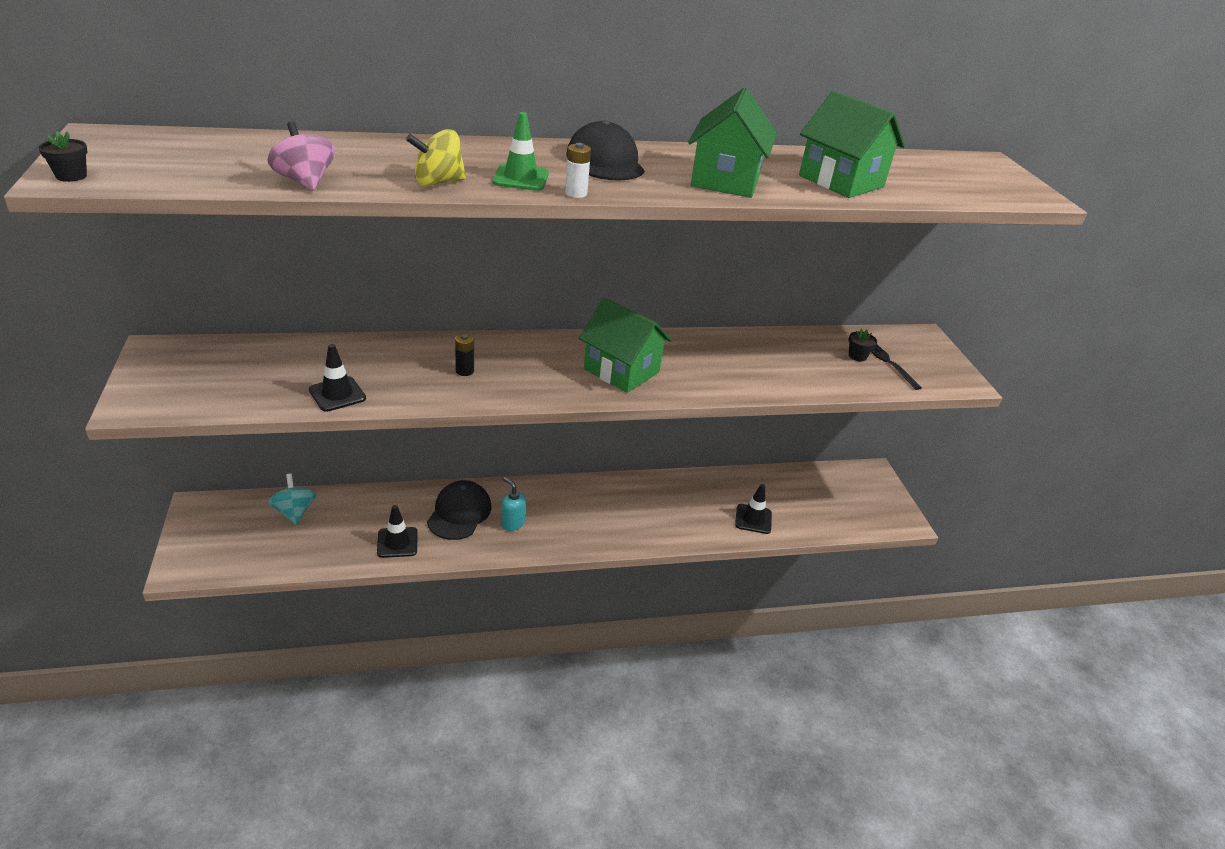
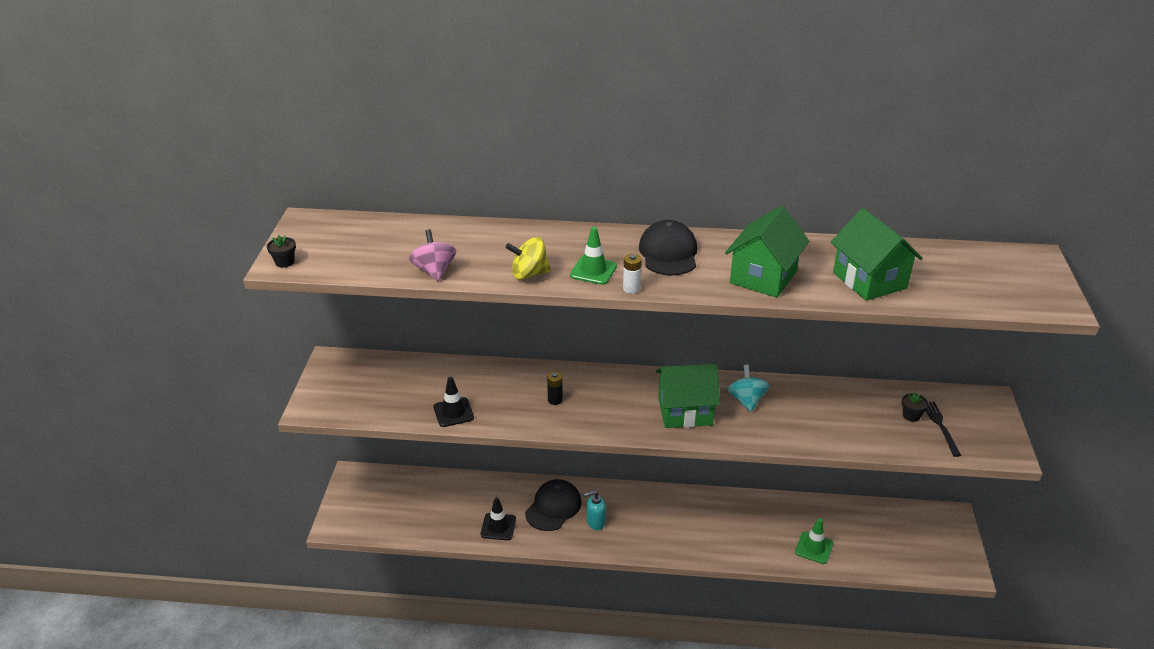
camera: 20 degrees right, 0 degrees up
(294, 512) = (424, 489): turquoise spinning top -> turquoise spinning top (746, 400)
(512, 523) = (595, 522): turquoise soap dispenser -> turquoise soap dispenser turned 75 degrees counterclockwise
(621, 371) = (685, 411): green house -> green house turned 60 degrees counterclockwise
(753, 519) = (814, 548): black traffic cone -> green traffic cone

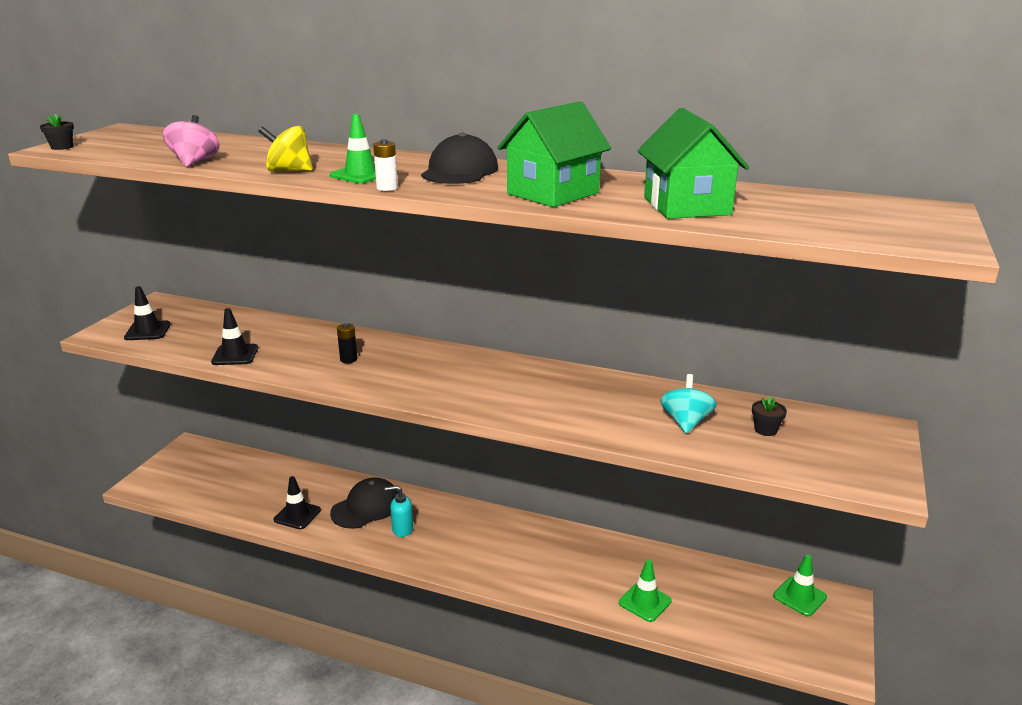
camera: 15 degrees right, 10 degrees down
(351, 398) = (147, 331): none -> black traffic cone
(685, 411) = (485, 388): green house -> none
(746, 400) = (564, 388): turquoise spinning top -> turquoise spinning top (686, 422)
(922, 519) = (799, 596): none -> green traffic cone
(940, 426) = (800, 445): black fork -> none

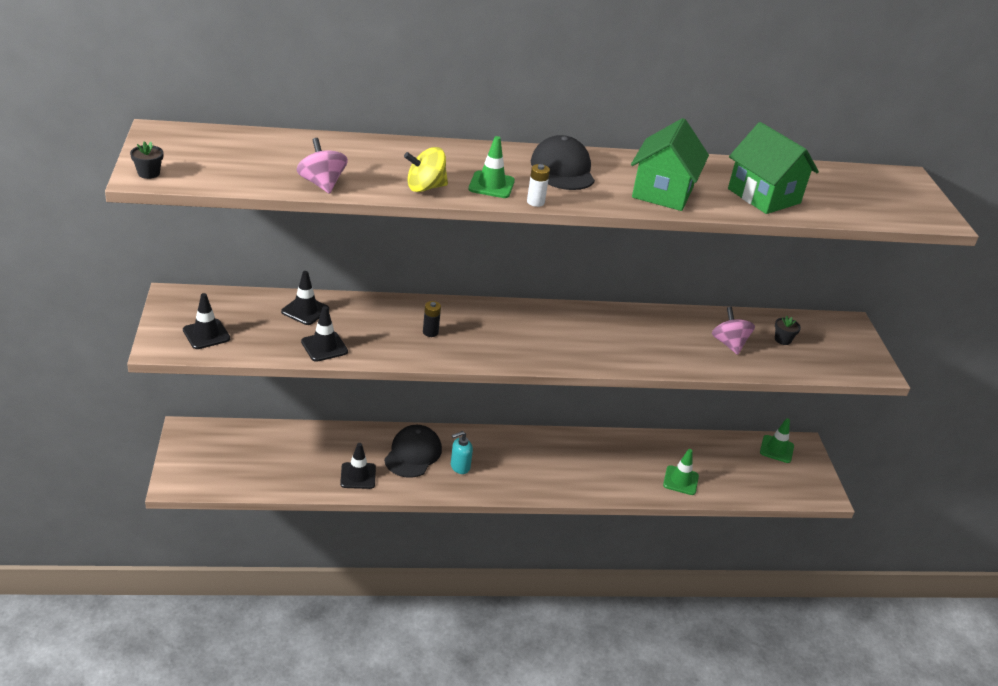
camera: 30 degrees left, 10 degrees up
(253, 326) = (305, 310): none -> black traffic cone
(686, 422) = (729, 344): turquoise spinning top -> pink spinning top

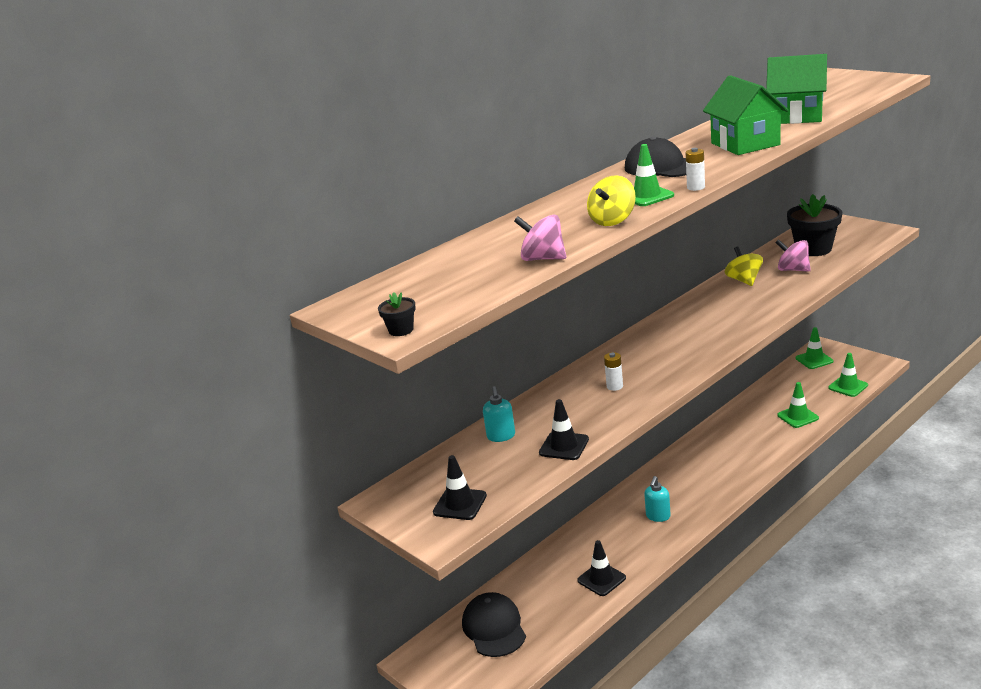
camera: 30 degrees left, 10 degrees down
(305, 310) = (501, 436): black traffic cone -> turquoise soap dispenser
(413, 454) = (613, 534): black cap -> black cap (494, 628)
(430, 332) = (614, 386): black battery -> white battery
(675, 324) = (744, 280): none -> yellow spinning top
(763, 490) = (848, 386): none -> green traffic cone
(782, 339) = (813, 249): black flower pot -> black flower pot, size x2.31

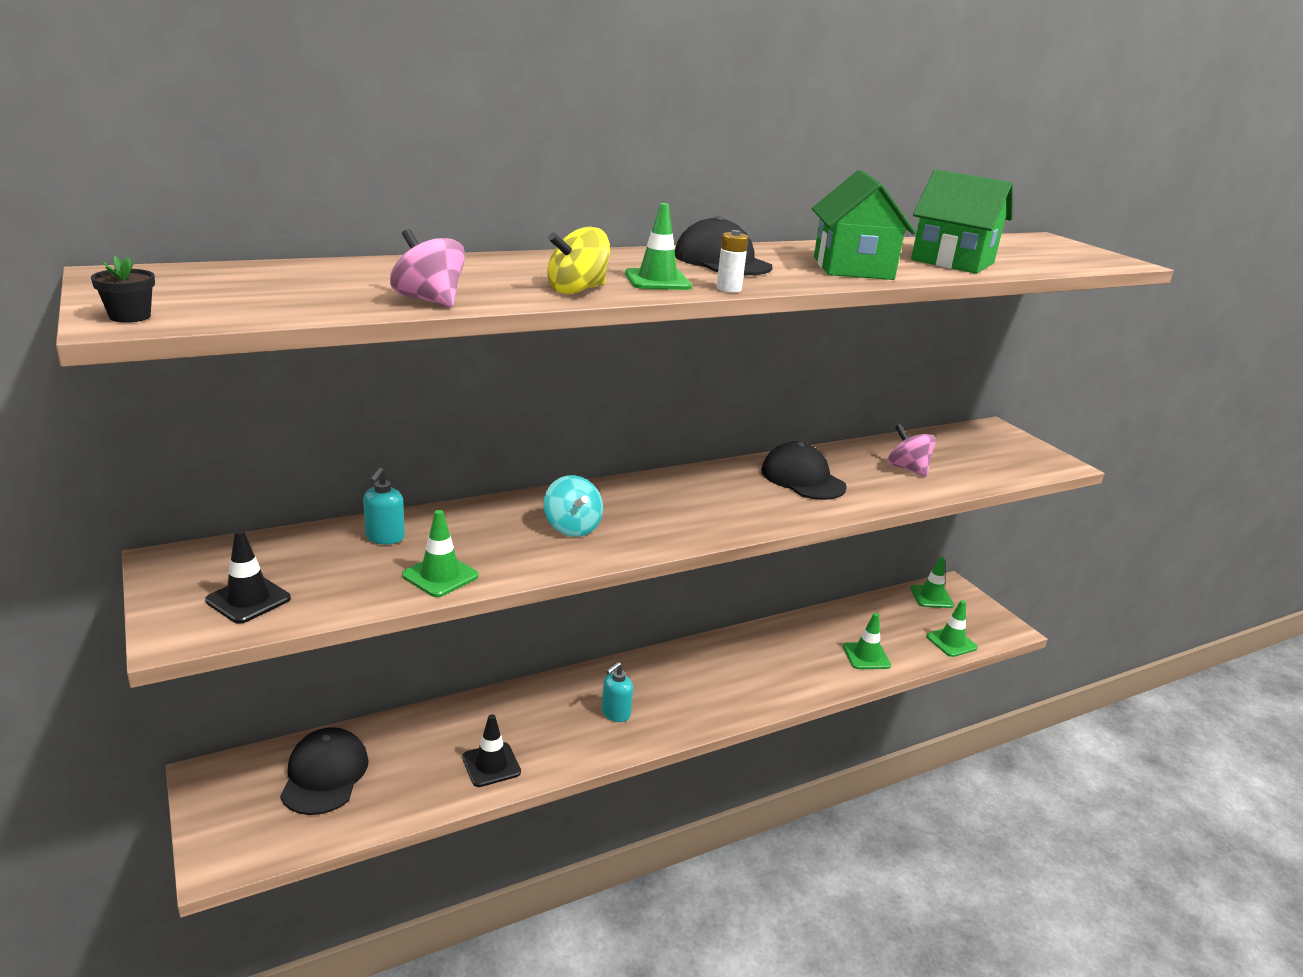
camera: 10 degrees right, 0 degrees up
(564, 446) = (440, 576): black traffic cone -> green traffic cone
(614, 386) = (572, 527): white battery -> turquoise spinning top
(731, 300) = (802, 478): none -> black cap
(744, 280) = (838, 461): yellow spinning top -> none
(813, 249) = (952, 454): black flower pot -> none

